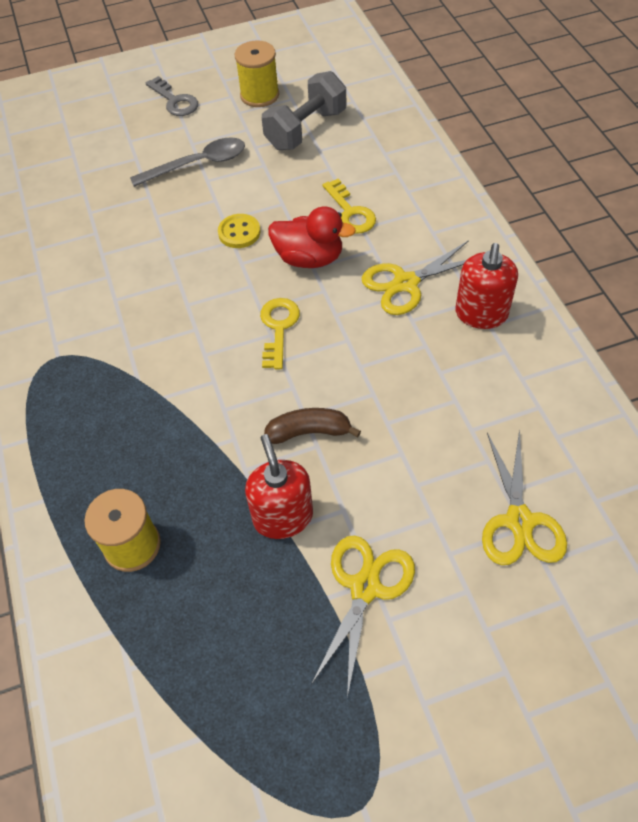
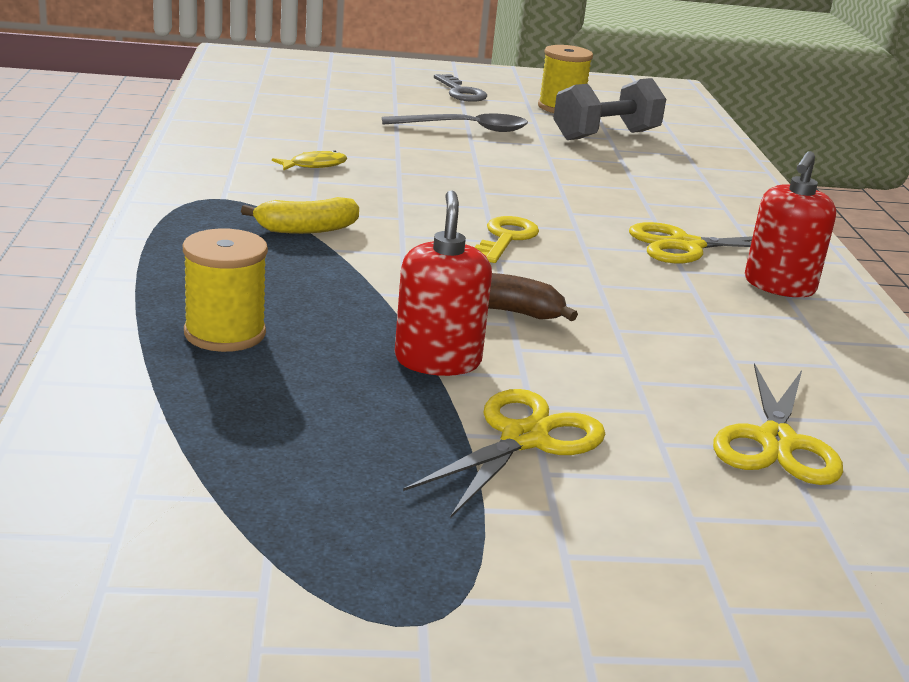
camera: 10 degrees right, 30 degrees down
(105, 275) = (314, 165): none -> yellow fish
(134, 377) = (306, 229): none -> yellow banana
(239, 232) = (491, 174): yellow button -> none
(309, 258) = (569, 206): red duck -> none
(350, 212) = (635, 190): yellow key -> none

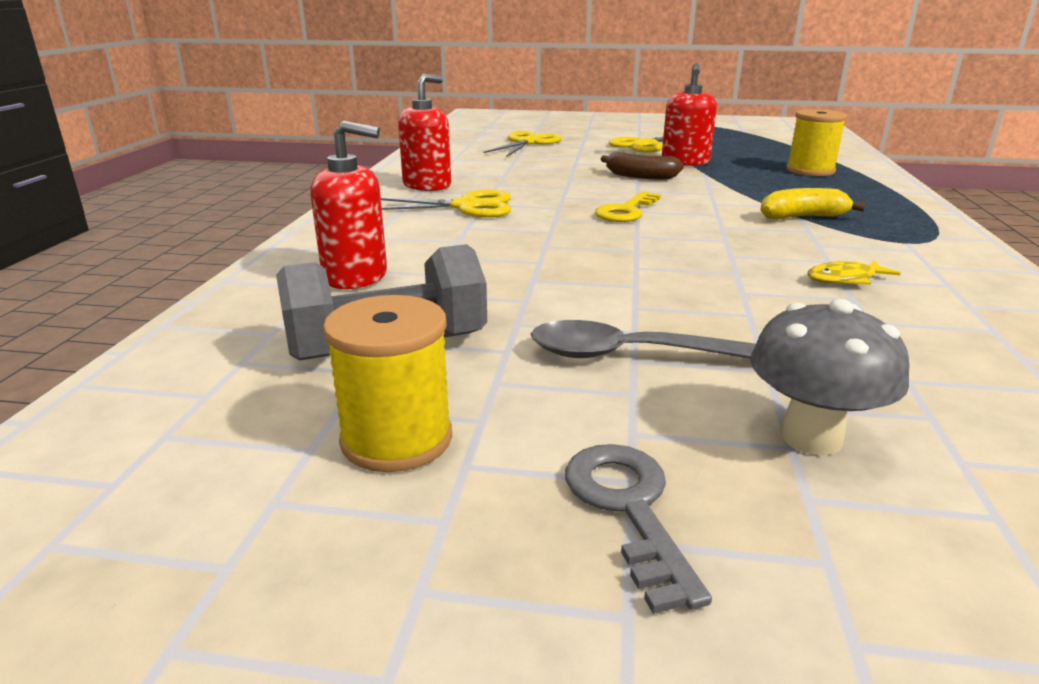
camera: 165 degrees left, 0 degrees up
(385, 103) = (811, 437): none -> grey mushroom
(682, 172) = (356, 276): none -> red soap dispenser

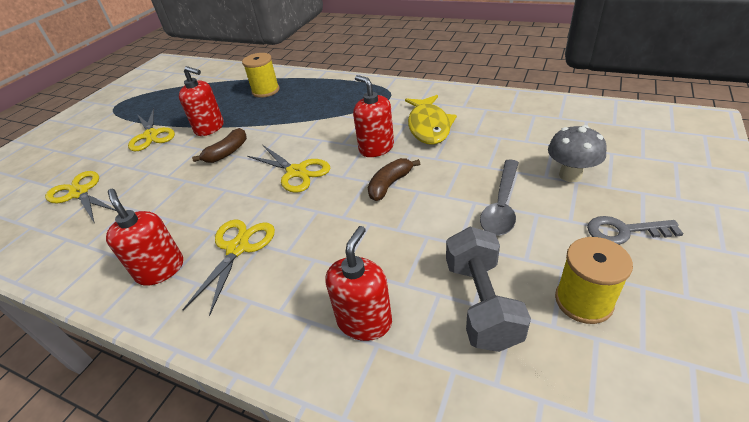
camera: 70 degrees left, 15 degrees up
(626, 211) = (296, 172): yellow key -> yellow scissors
(638, 265) = (390, 184): none -> brown banana
(730, 247) = (376, 148): none -> red soap dispenser
(803, 217) = (342, 114): yellow banana -> none
(845, 279) = (429, 126): yellow fish -> yellow fish, size x2.06

